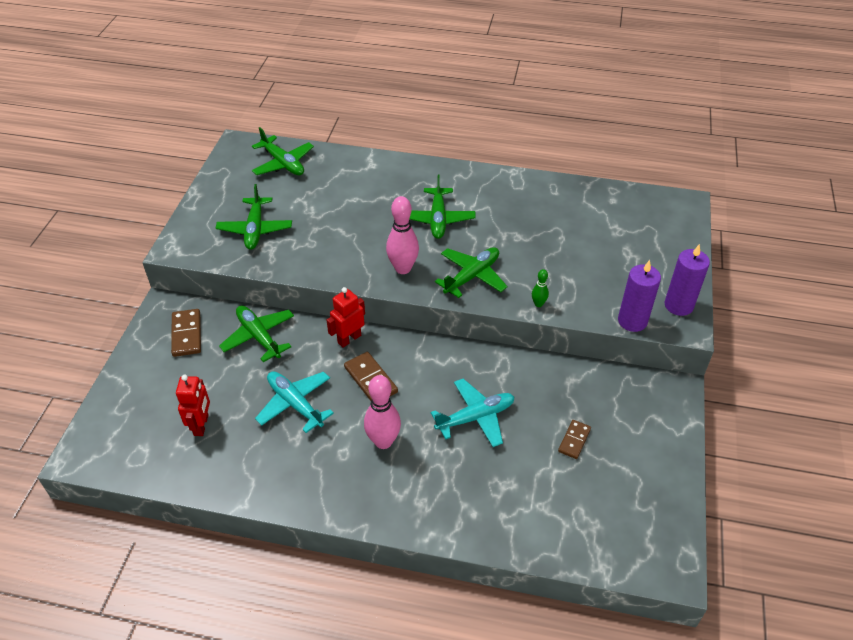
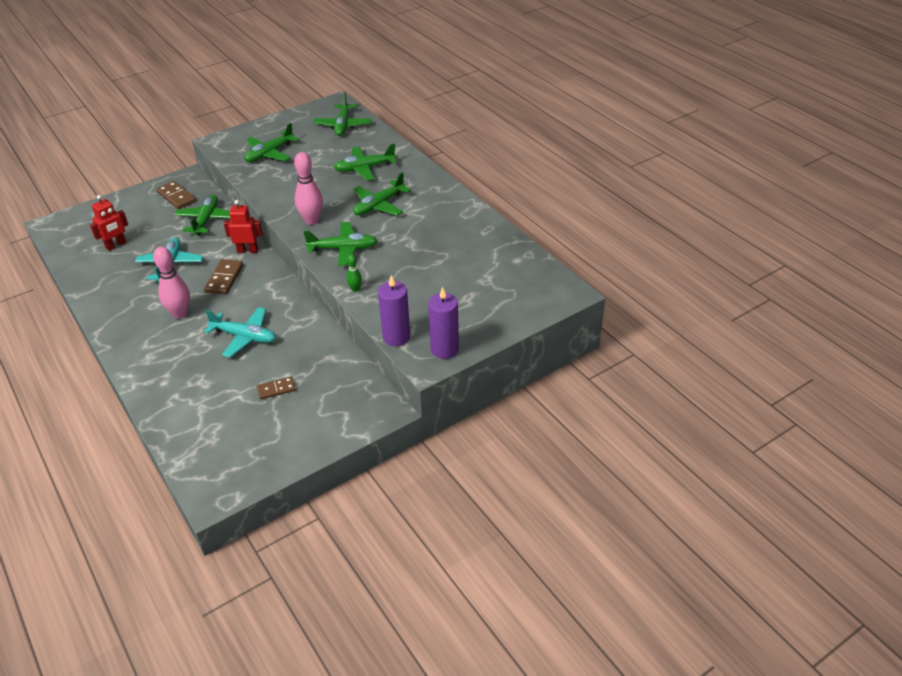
camera: 45 degrees right, 5 degrees down
(186, 334) = (176, 197): brown domino -> brown domino turned 75 degrees counterclockwise
(370, 193) = (364, 168): none -> green plane

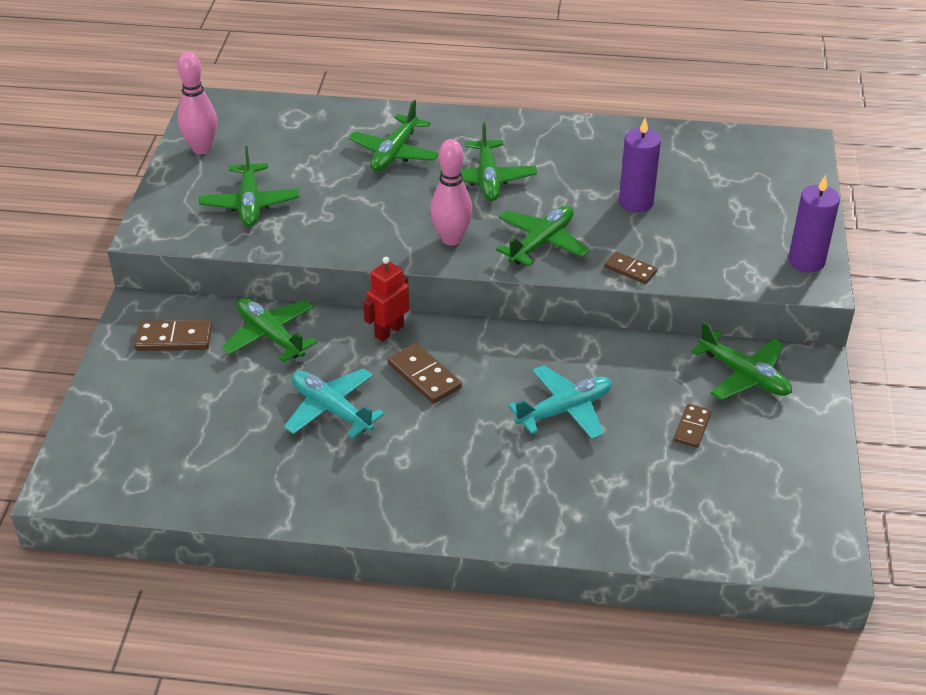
camera: 50 degrees left, 0 degrees up
(116, 245) = (214, 441): red robot -> none
(180, 314) = (451, 444): pink bowling pin -> pink bowling pin (201, 148)
(343, 125) = (272, 123): green plane -> green plane (744, 375)
(355, 289) = (630, 269): green bowling pin -> brown domino
(396, 337) = (750, 282): purple candle -> purple candle (636, 202)

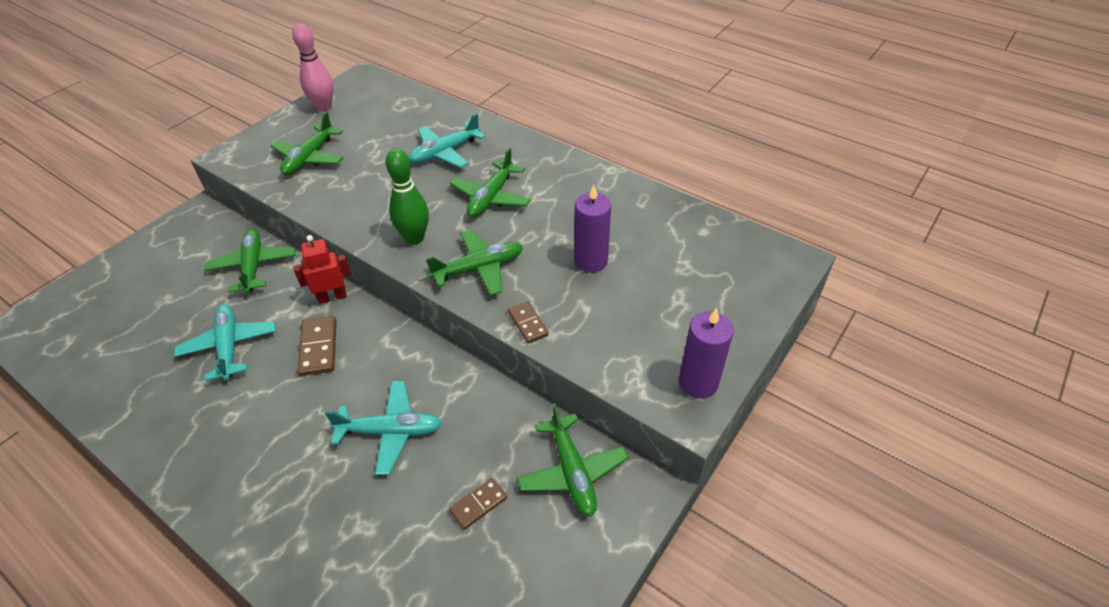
camera: 30 degrees right, 5 degrees up
(174, 338) = (195, 243): brown domino -> none
(394, 153) = (445, 152): green plane -> turquoise plane
(451, 239) = (414, 238): pink bowling pin -> green bowling pin

